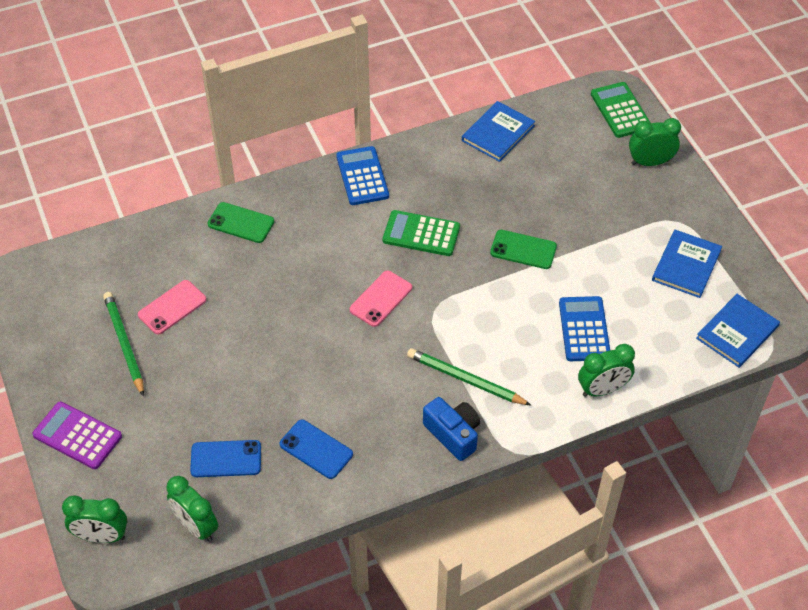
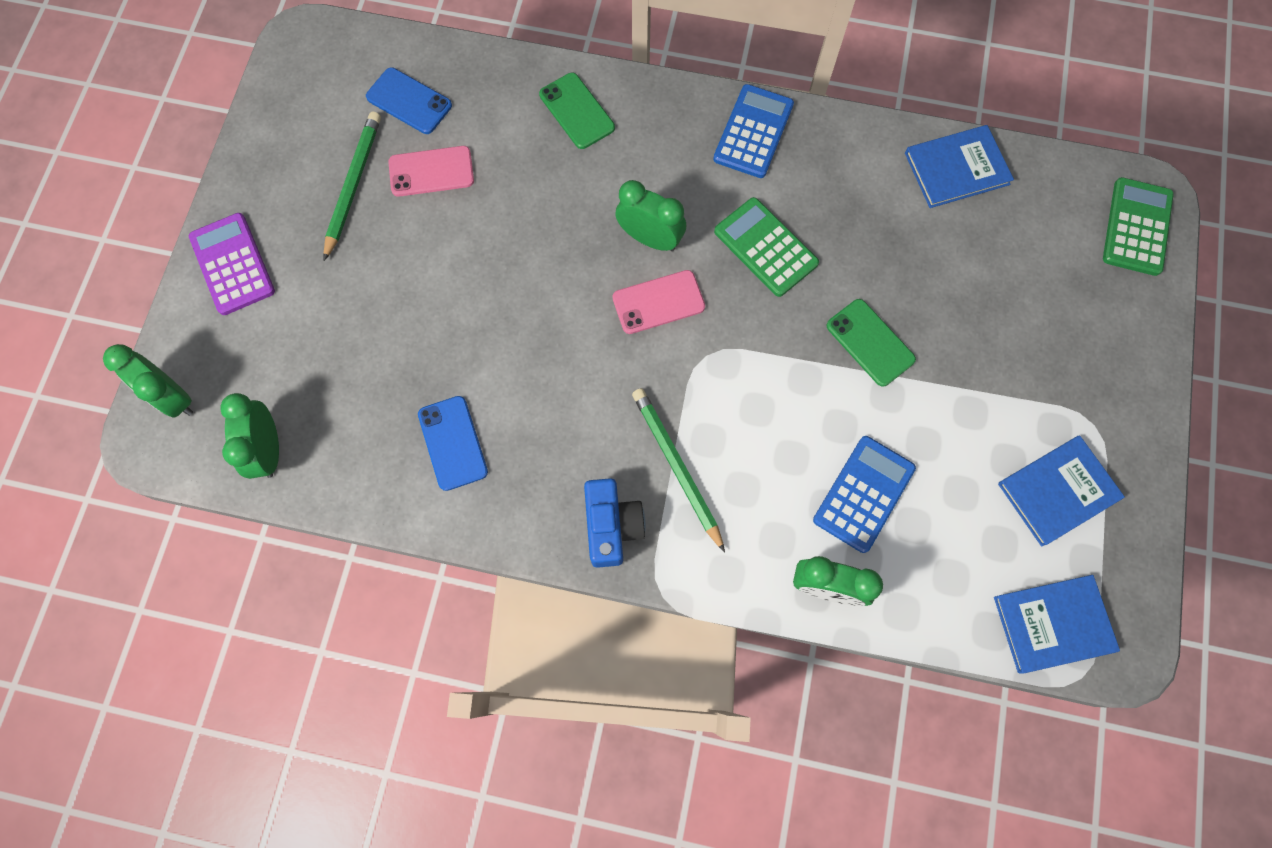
camera: 35 degrees right, 20 degrees up
(226, 459) = (354, 391): blue phone -> blue phone (409, 101)
(650, 162) = (1120, 321): green clock -> green clock (650, 238)

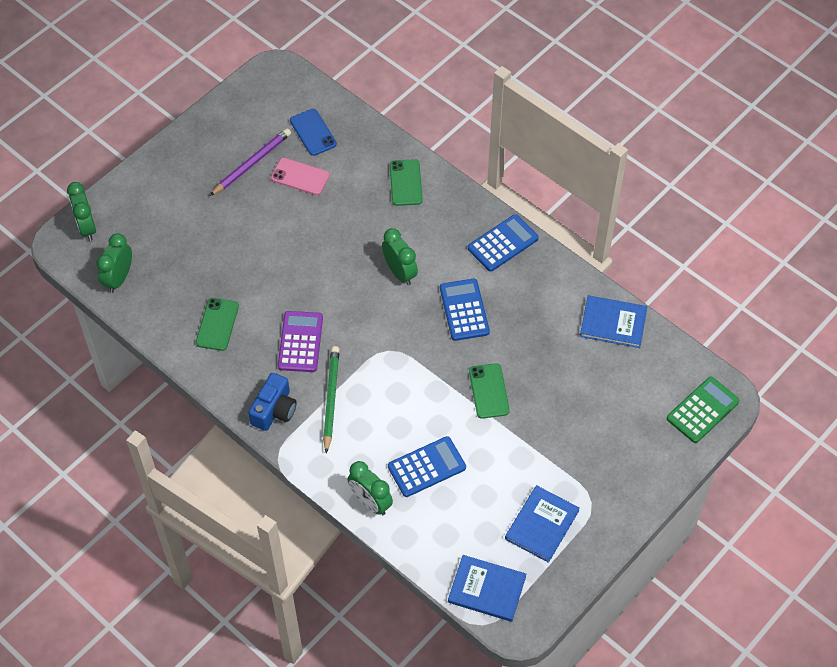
camera: 30 degrees right, 15 degrees down
(232, 264) = (160, 174): purple calculator -> purple calculator (300, 342)
(353, 185) = (252, 163): green pencil -> purple pencil
(453, 443) = (217, 324): blue phone -> green phone
(658, 302) = (381, 309): pink phone -> none
(765, 247) = (464, 310): green calculator -> blue calculator
(1058, 491) = (542, 525): blue book -> blue book turned 60 degrees counterclockwise

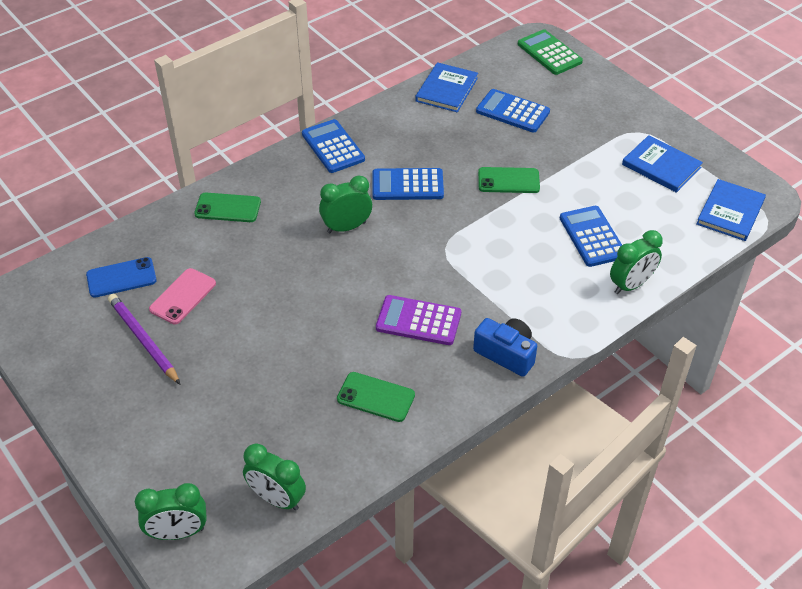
camera: 80 degrees left, 10 degrees down
(331, 399) = (499, 302): green pencil -> none
(593, 385) = (512, 112): none -> blue calculator

